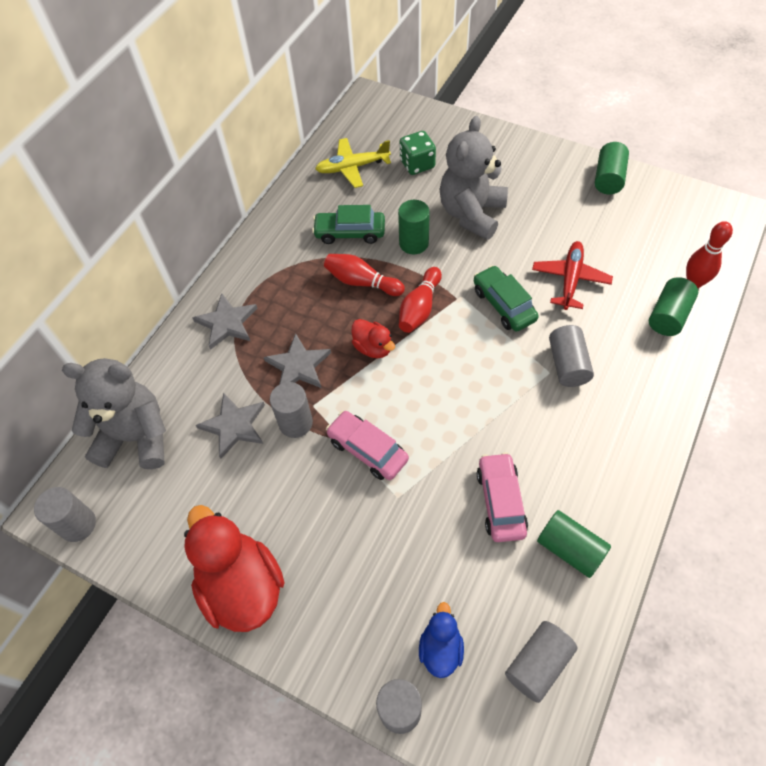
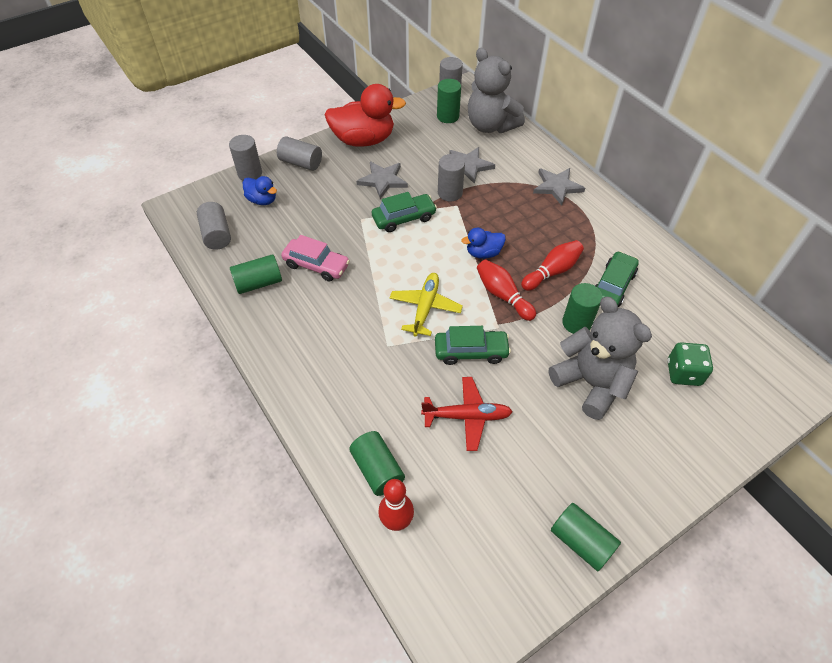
camera: 115 degrees right, 5 degrees down
(136, 437) = (490, 126): grey teddy bear -> grey teddy bear turned 105 degrees clockwise
(136, 500) = (448, 116): none -> green cylinder
(298, 366) = (494, 209): grey star -> grey star (383, 180)
(352, 167) = (700, 321): yellow plane -> yellow plane (425, 308)
(367, 450) = (404, 218): pink car -> green car
(373, 348) = (483, 253): red duck -> blue duck
(567, 364) = (385, 362): grey cylinder -> grey cylinder (301, 163)
(570, 279) = (467, 416): red plane -> red plane turned 45 degrees counterclockwise

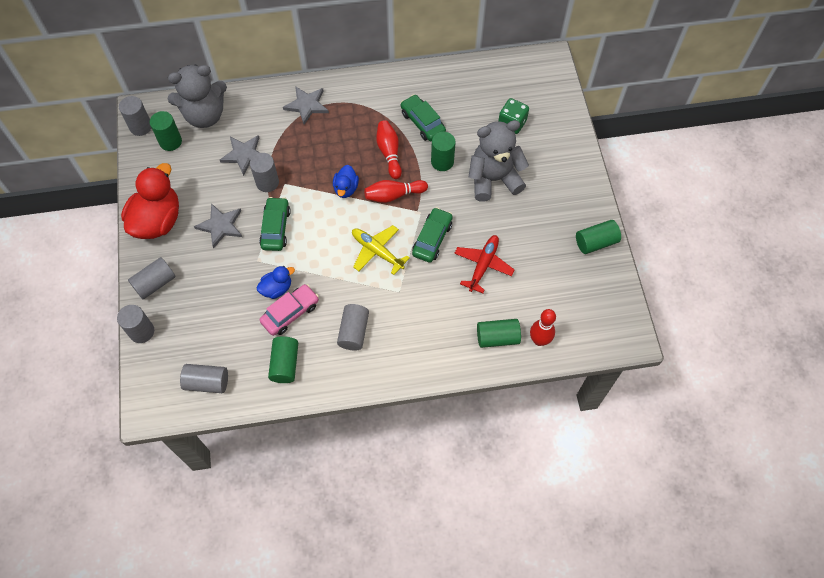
camera: 65 degrees left, 10 degrees up
(262, 200) = (185, 331): blue duck -> blue duck (277, 288)
(319, 324) = (354, 332): none -> grey cylinder

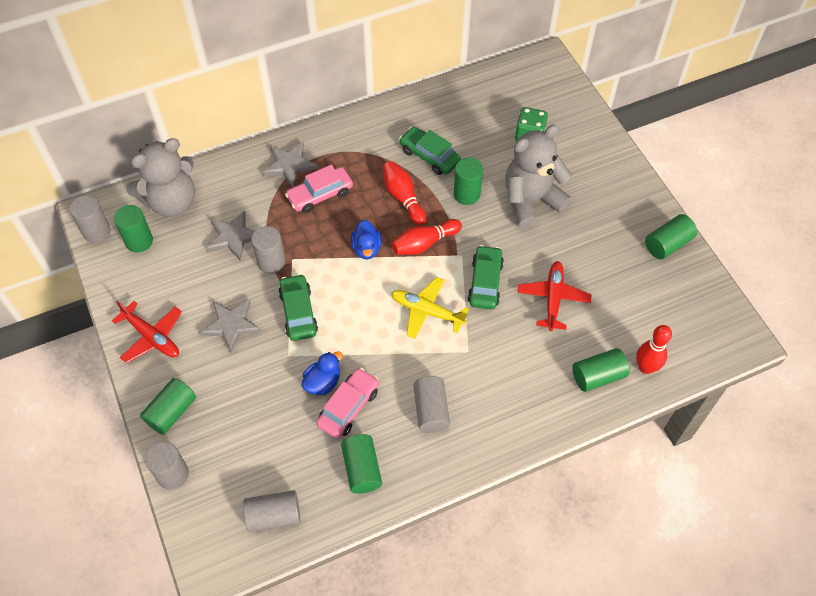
camera: 15 degrees left, 5 degrees down
(155, 283) = (171, 412): grey cylinder -> green cylinder
(158, 221) = (152, 337): red duck -> red plane
(323, 135) = (320, 195): none -> pink car

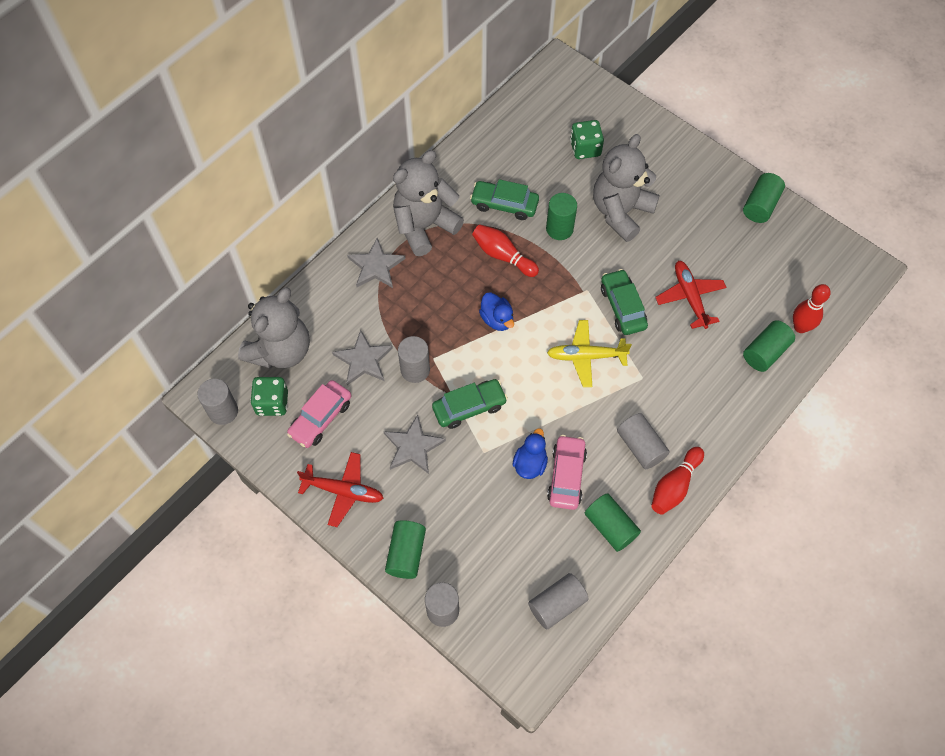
camera: 25 degrees left, 5 degrees up
(139, 241) = (272, 403): green cylinder -> green dice
(298, 312) = (469, 407): green car -> green car turned 105 degrees clockwise
(320, 195) = (422, 284): pink car -> pink car (320, 418)
(350, 148) = (424, 226): none -> grey teddy bear
(424, 243) = (547, 292): red bowling pin -> red bowling pin (674, 486)

